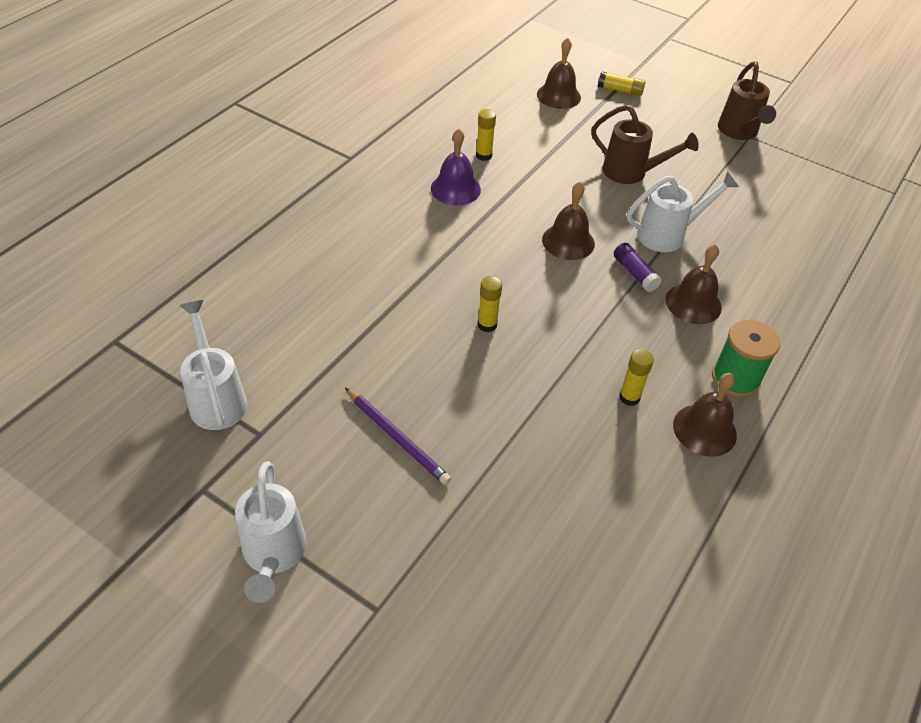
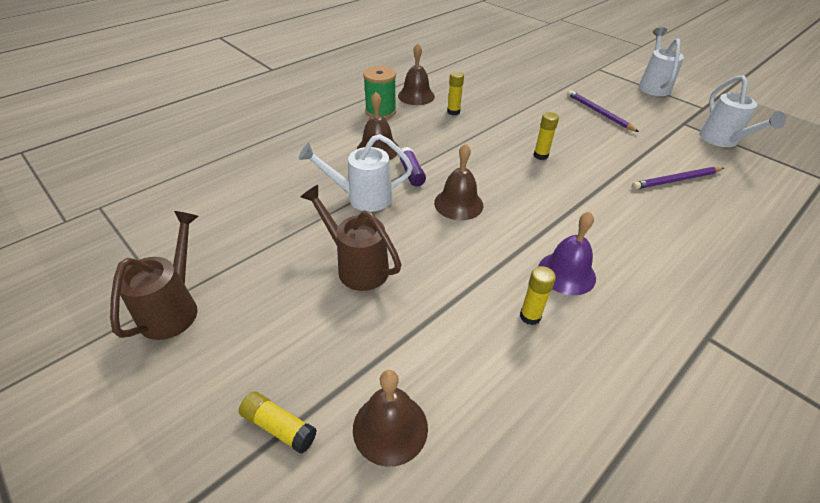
camera: 165 degrees left, 5 degrees down
(318, 309) = (676, 180): none -> purple pencil

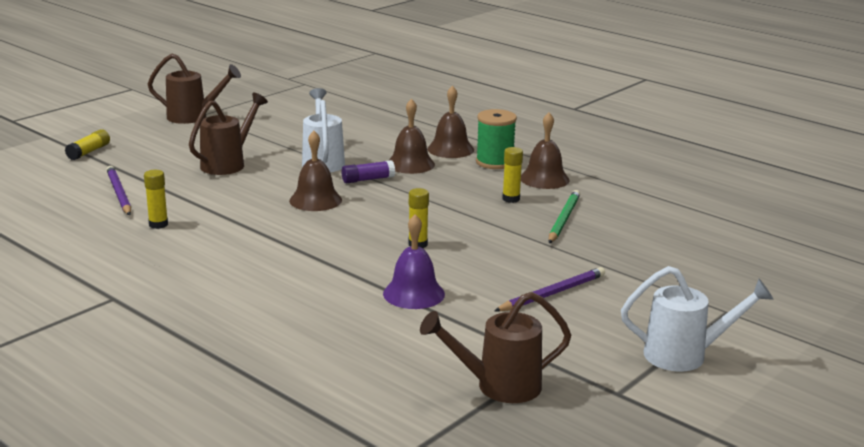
camera: 85 degrees right, 20 degrees down
(390, 428) = (75, 179): brown bell -> brown bell (450, 149)
(487, 97) = (563, 219): none -> green pencil
(566, 273) = (208, 243): purple bell -> purple bell (414, 293)
(676, 180) = (376, 326): purple pencil -> purple pencil (119, 193)
(722, 141) = (499, 386): white watering can -> brown watering can

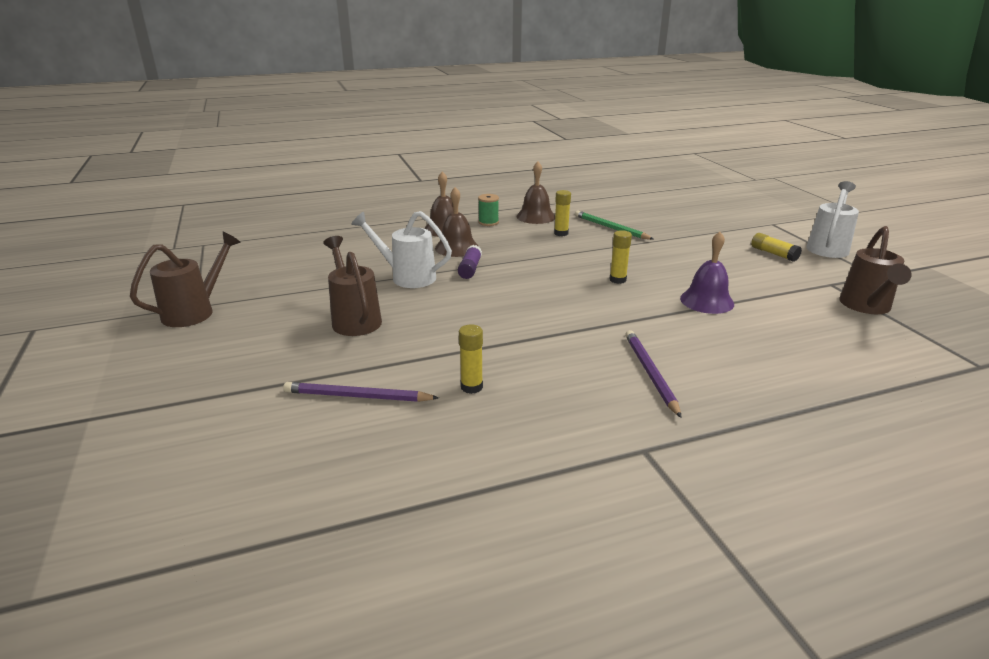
camera: 60 degrees left, 5 degrees up
(89, 152) = (197, 395): yellow glue stick -> yellow glue stick (773, 254)
(315, 200) = (491, 298): brown bell -> none
(495, 162) = (488, 222): green spool -> green spool, size x0.64
(552, 293) = (727, 258): purple pencil -> purple pencil (650, 373)

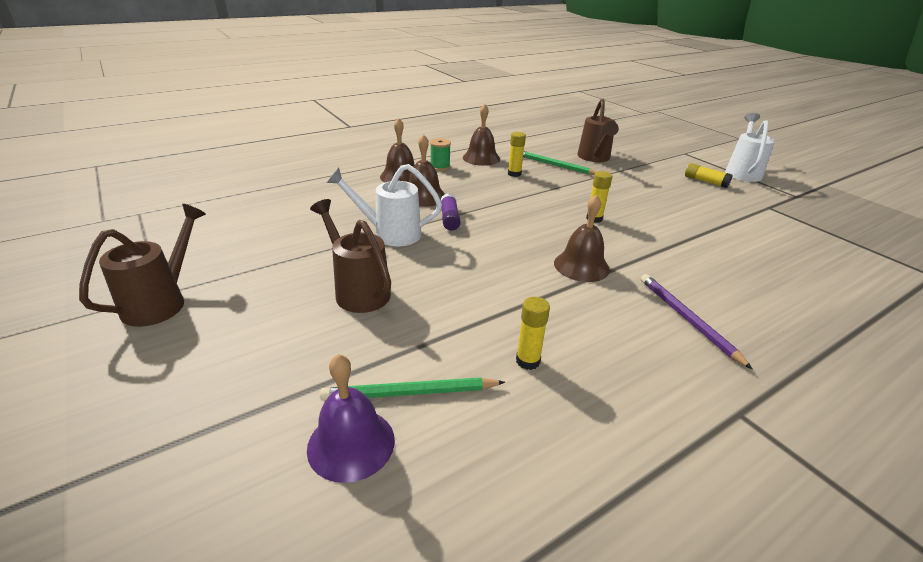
camera: 15 degrees left, 5 degrees up
(357, 396) = (410, 393): purple pencil -> green pencil
(574, 319) = (581, 266): none -> brown bell
(707, 301) = (684, 233): purple bell -> purple bell (351, 443)
(866, 307) = (811, 227): brown watering can -> brown watering can (594, 158)

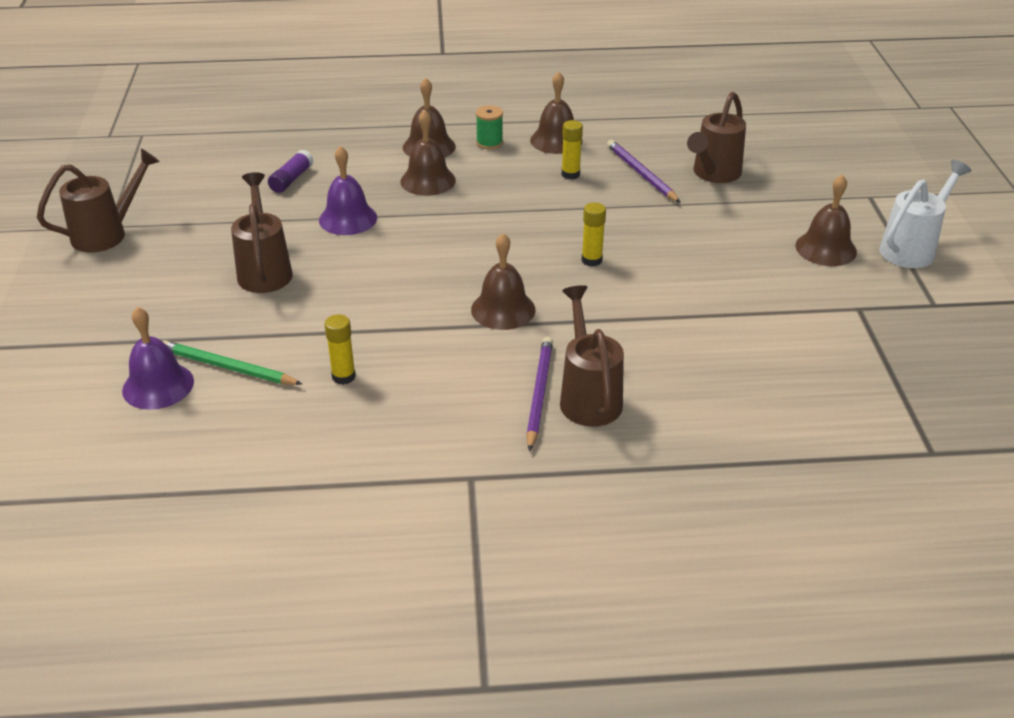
camera: 30 degrees right, 5 degrees up
(390, 234) = (348, 219): white watering can -> purple bell
(449, 219) = (426, 217): purple glue stick -> purple glue stick (291, 179)
(555, 165) = (641, 174): green pencil -> purple pencil
(705, 181) = (826, 248): yellow glue stick -> brown bell
(720, 310) = (588, 397): none -> brown watering can

